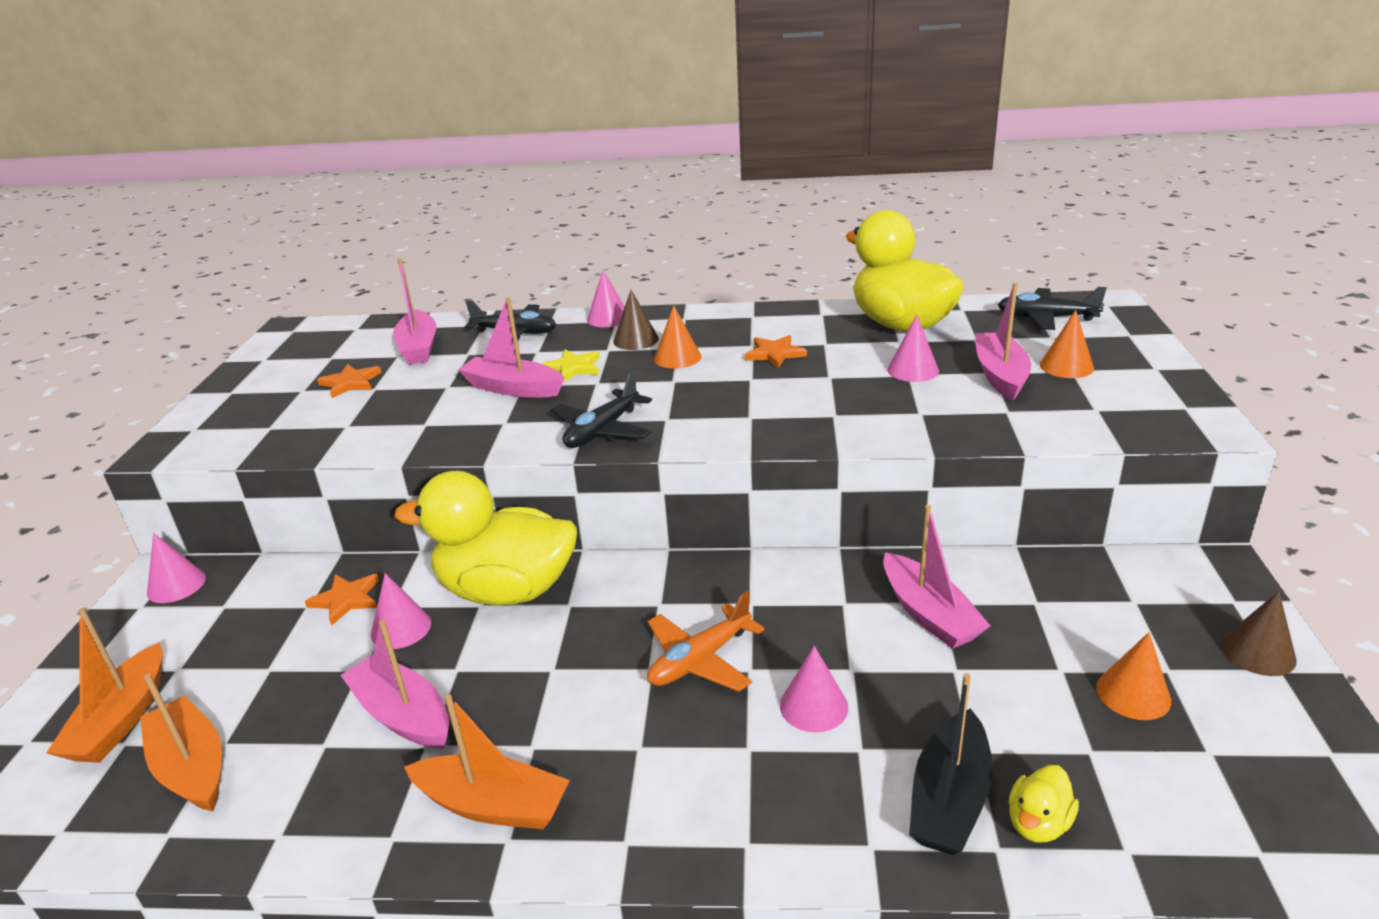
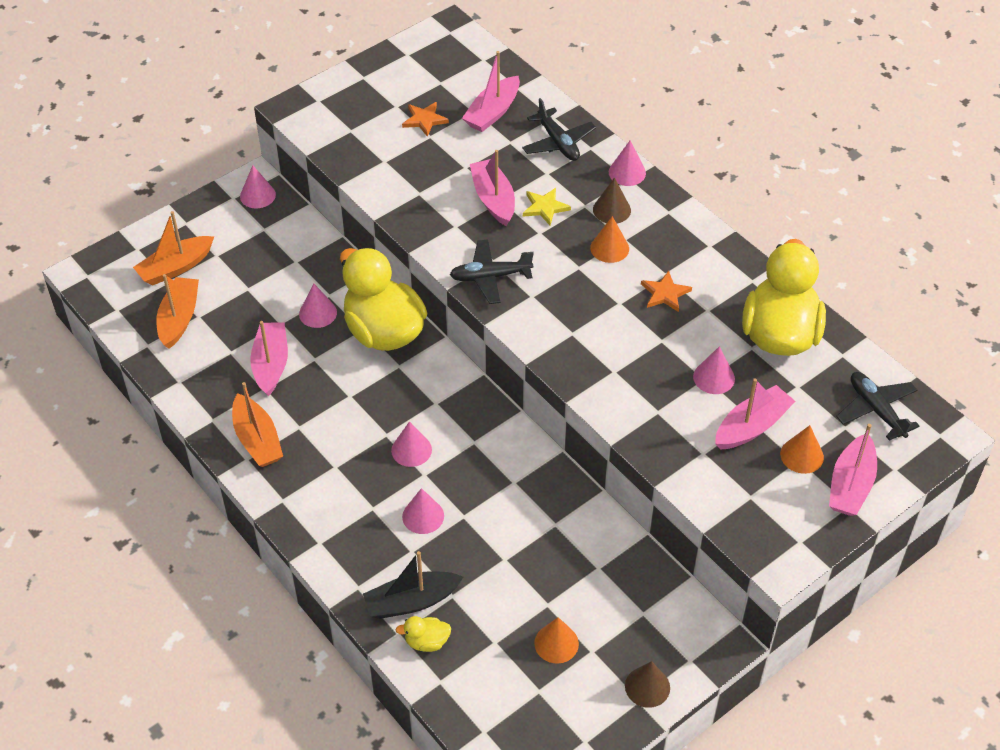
camera: 45 degrees right, 20 degrees up
(346, 599) = (314, 272): orange star -> none
(700, 660) = (411, 450): orange plane -> pink cone
(929, 614) = (540, 525): pink boat -> pink boat (851, 485)

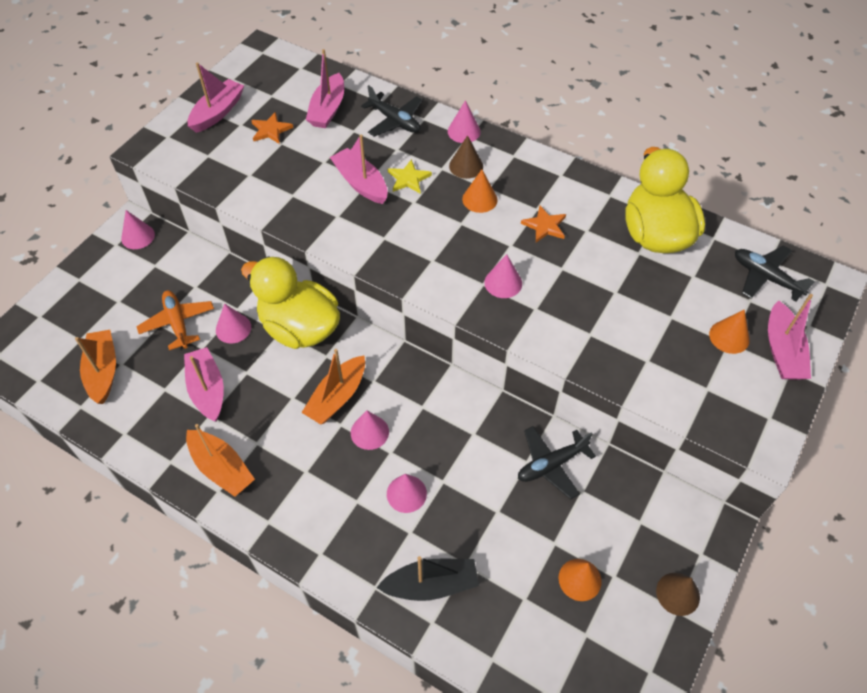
camera: 20 degrees left, 5 degrees up
(175, 267) = (83, 323): orange boat -> orange boat (337, 397)
(266, 292) = (178, 323): none -> orange plane
(411, 601) = (431, 584): black boat -> black boat turned 150 degrees counterclockwise
(426, 641) = (462, 621): yellow duck -> none
(490, 277) = (388, 253): black plane -> black plane (551, 464)
(714, 377) = (621, 288): pink cone -> pink cone (503, 283)
(752, 426) = (675, 323): pink boat -> pink boat (217, 112)

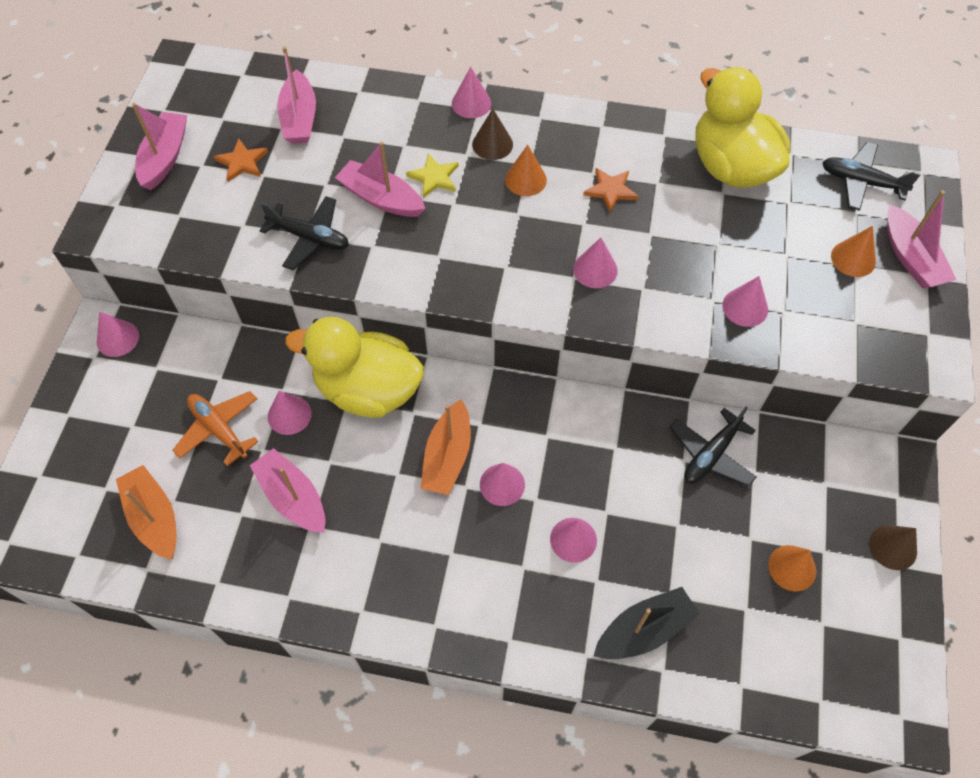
camera: 20 degrees left, 5 degrees up
(221, 468) = (353, 583): orange boat -> none
(395, 121) = (386, 112): black plane -> black plane (309, 238)
(615, 348) = (745, 307): none -> pink cone

